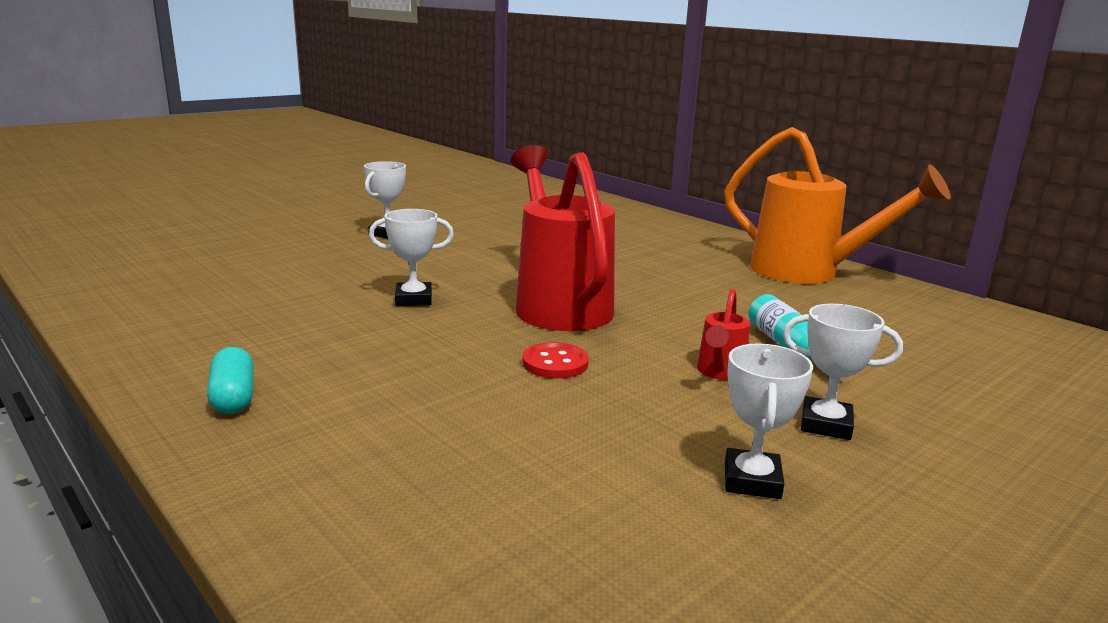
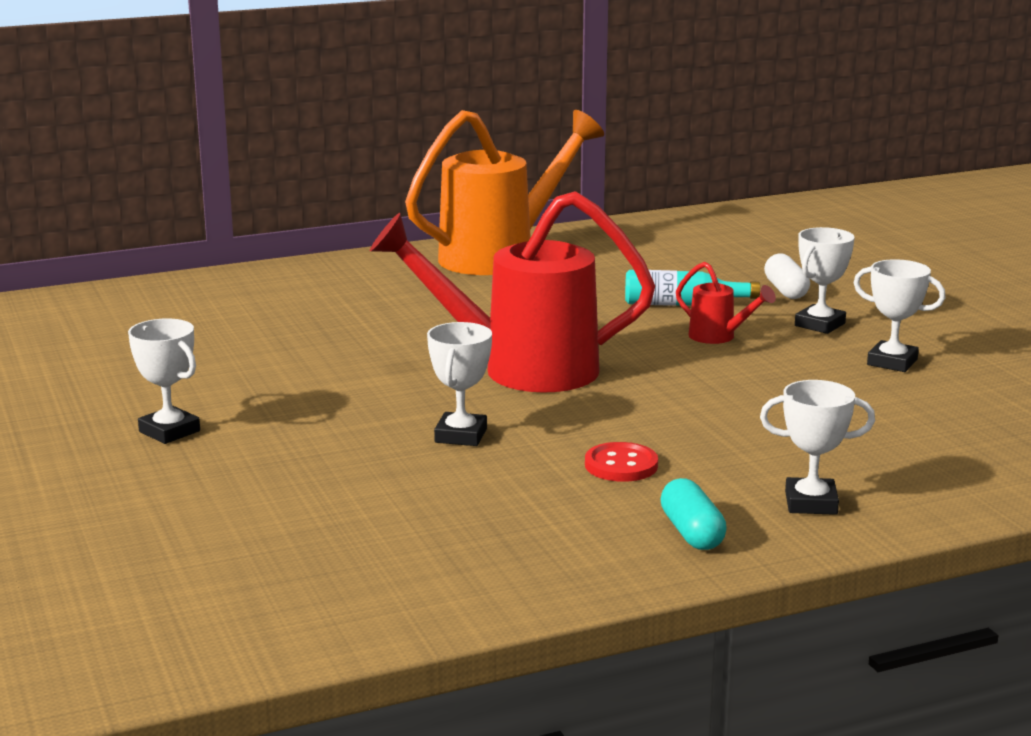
camera: 70 degrees left, 0 degrees up
(233, 397) = (692, 533): turquoise capsule -> turquoise capsule turned 75 degrees clockwise
(303, 451) = (811, 503): none -> white trophy
(555, 363) = (672, 392): red button -> red button (621, 465)
(911, 397) = (786, 290): none -> white capsule

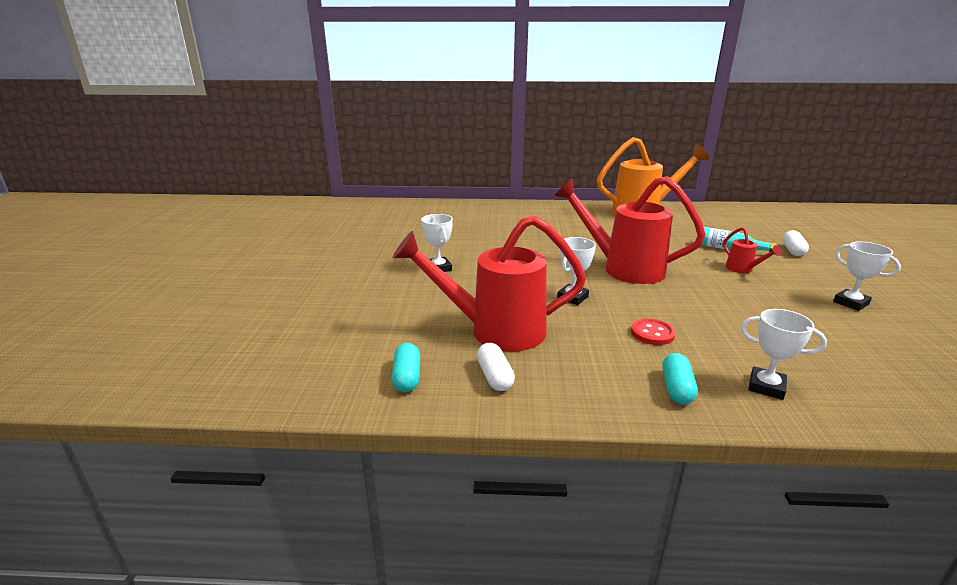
camera: 25 degrees right, 5 degrees up
(263, 613) = (407, 377): none -> turquoise capsule
(360, 515) = (494, 331): none -> red watering can
(410, 579) = (495, 376): none -> white capsule
(819, 324) = (808, 272): white trophy -> none

